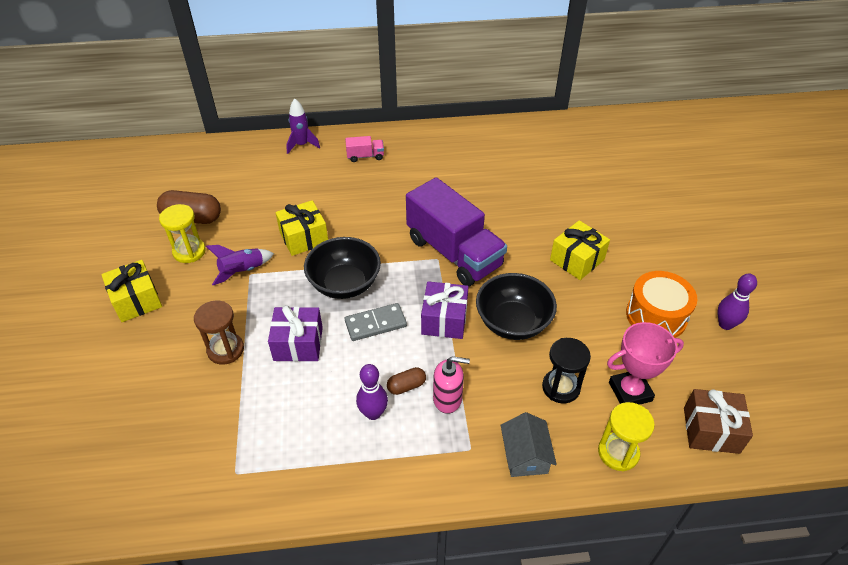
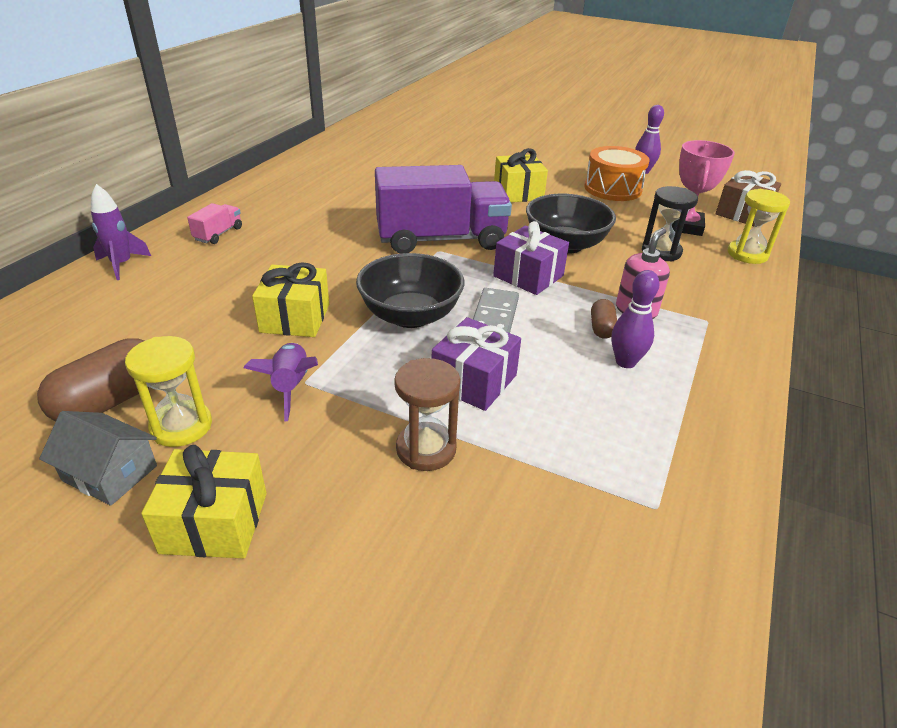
camera: 60 degrees left, 10 degrees down
(525, 455) = (730, 295): grey house -> grey house (110, 473)

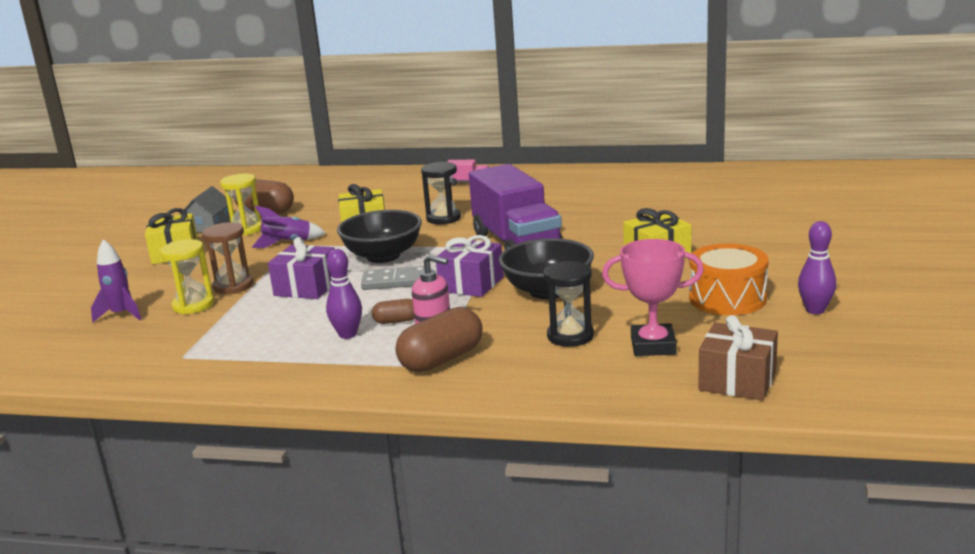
camera: 80 degrees right, 15 degrees down
(122, 265) = (407, 174): purple rocket -> purple rocket (121, 314)
(324, 264) = (443, 218): none -> black hourglass
(695, 314) = (441, 359): none -> brown capsule
(747, 254) = (605, 385): yellow hourglass -> yellow hourglass (193, 305)

